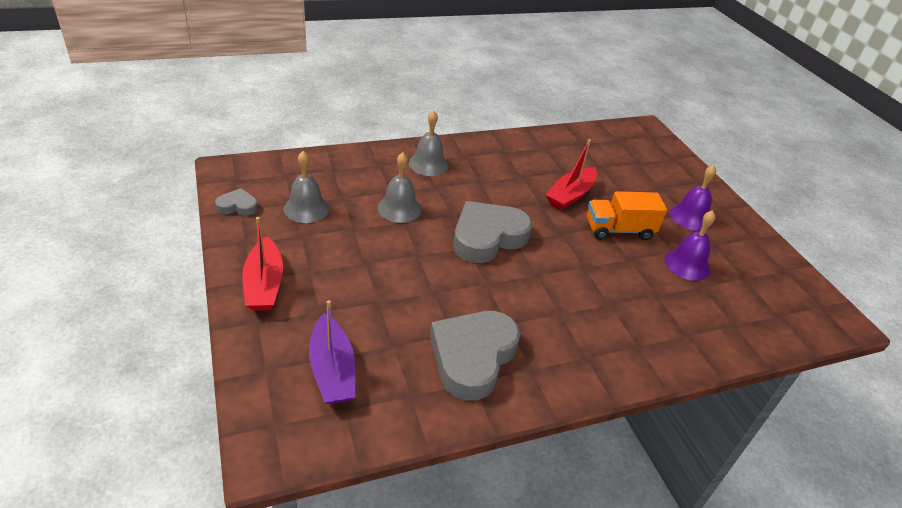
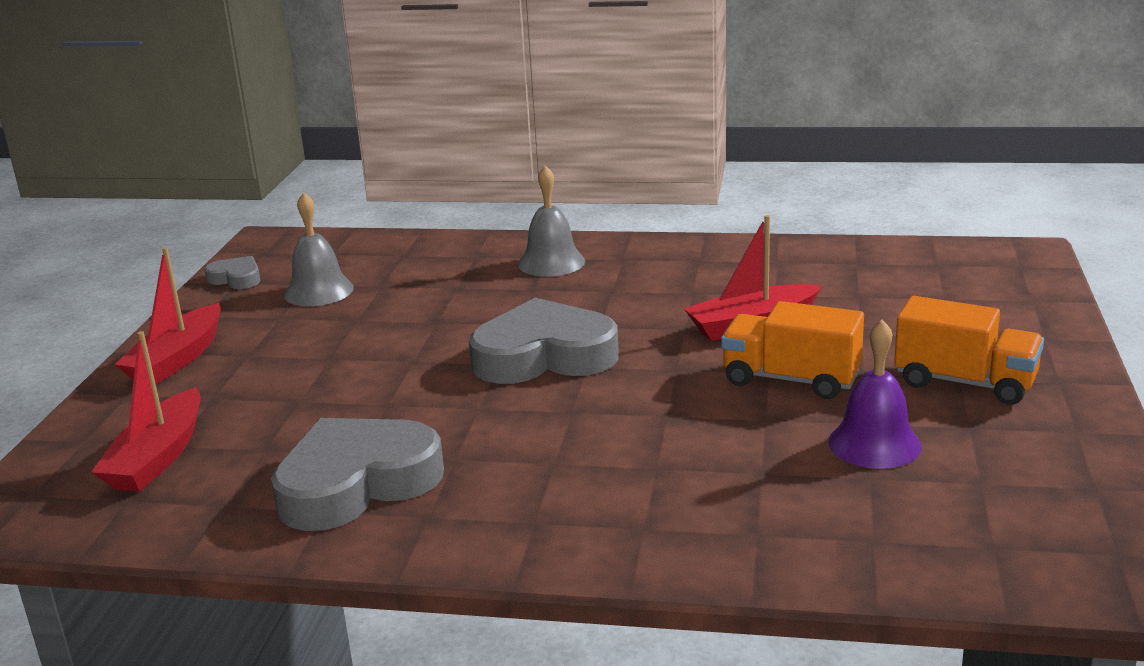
camera: 35 degrees right, 15 degrees down
(332, 370) = (158, 457): purple boat -> red boat
(399, 208) = (447, 306): grey bell -> none
(690, 217) = (965, 382): purple bell -> orange truck

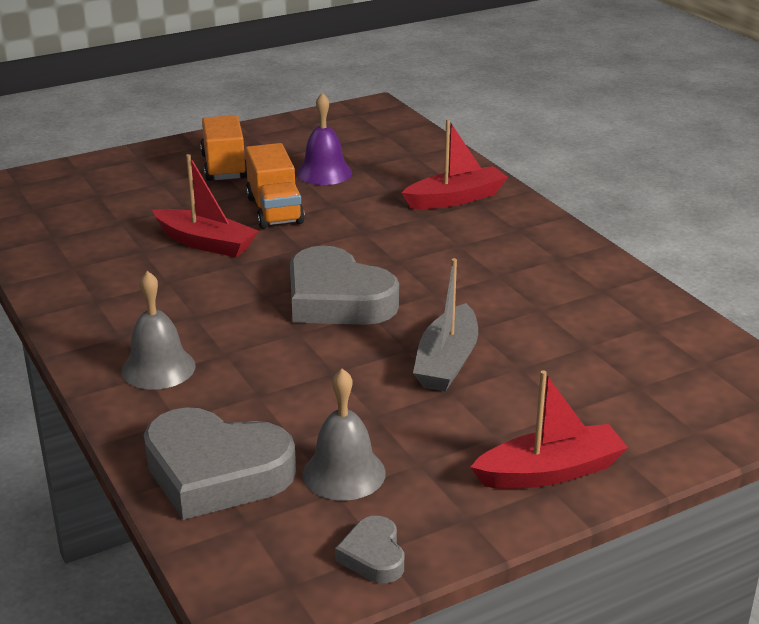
camera: 130 degrees left, 5 degrees up
(158, 457) = (657, 382): red boat -> red boat (455, 199)
(356, 484) = (566, 293): grey heart -> grey heart (216, 472)
(365, 371) = (447, 362): none -> grey boat

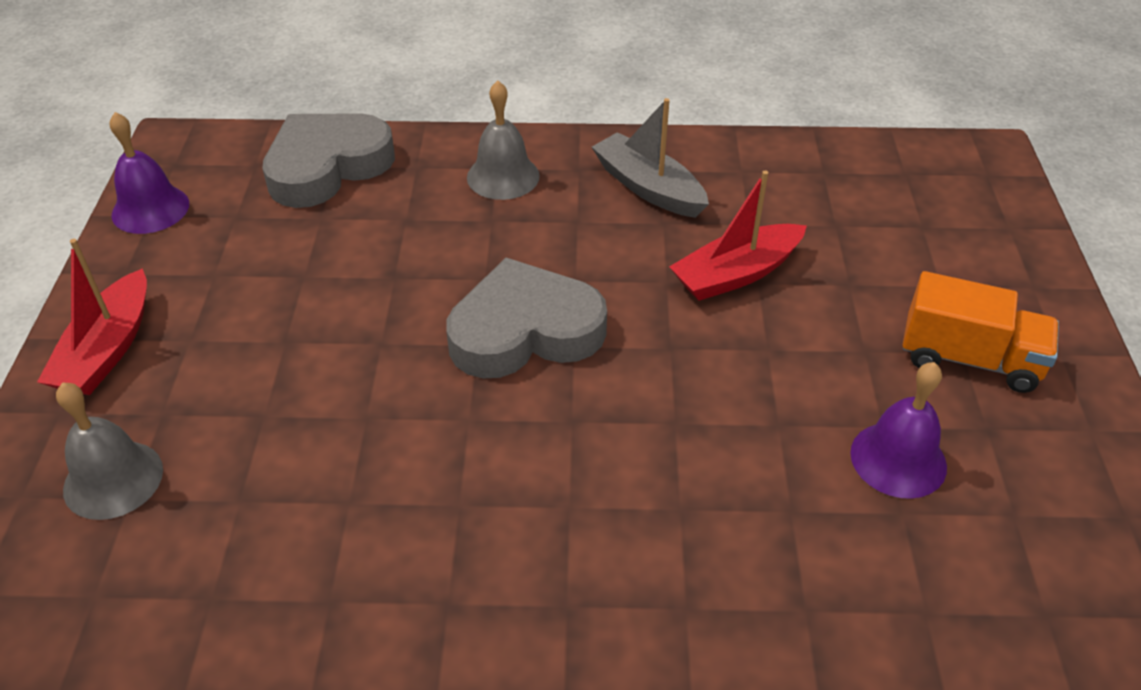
camera: 120 degrees right, 15 degrees up
(274, 210) = (793, 360): orange truck -> none
(344, 473) = (251, 229): grey bell -> grey bell (113, 479)
(373, 555) = (150, 209): grey heart -> purple bell
(447, 362) = (330, 363): grey boat -> grey boat (648, 188)
(455, 199) = (717, 581): red boat -> none

